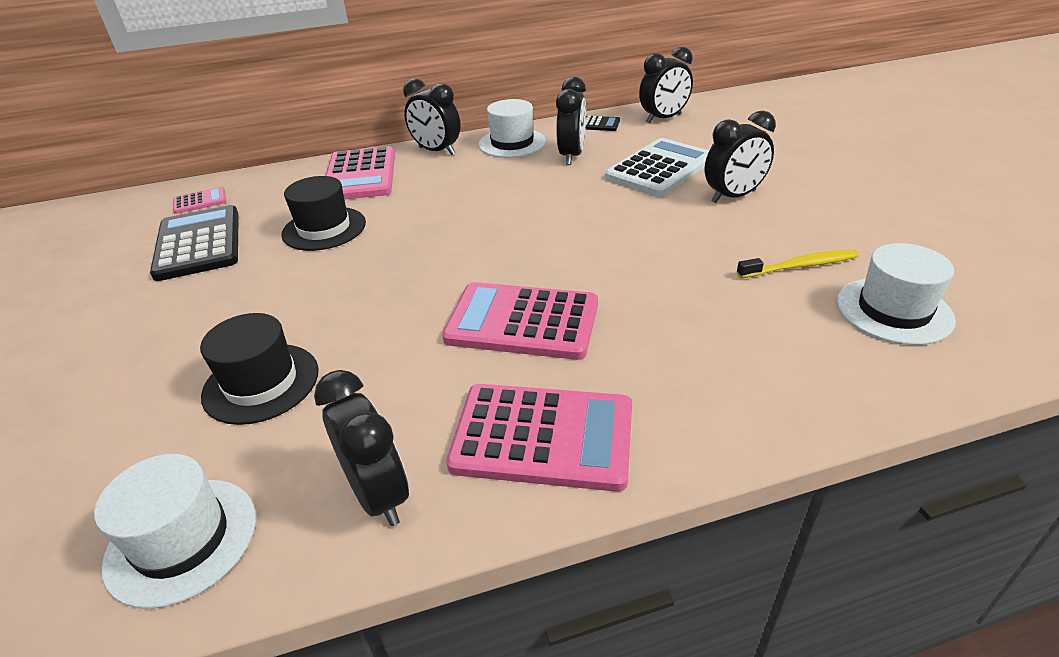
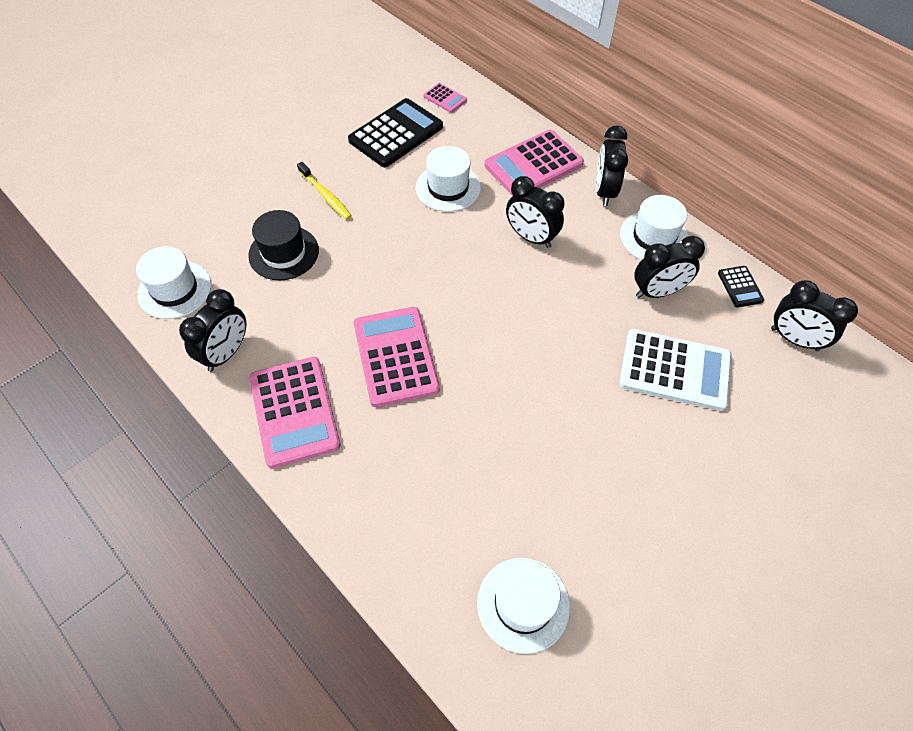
camera: 60 degrees right, 20 degrees up
(324, 229) = (448, 188): black hat -> white hat
(733, 196) = (654, 445): black clock -> black clock (531, 237)
(799, 266) = (557, 522): yellow toothbrush -> yellow toothbrush (326, 195)

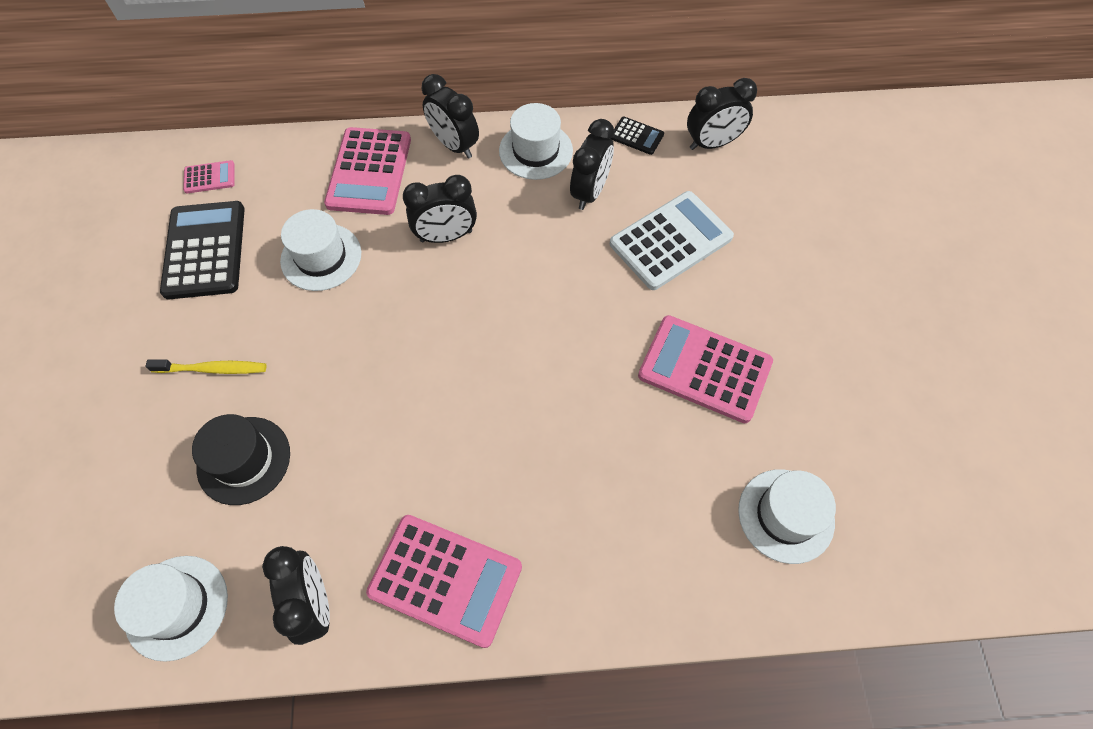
camera: 50 degrees left, 5 degrees up
(395, 356) = (467, 442): pink calculator -> pink calculator (704, 369)

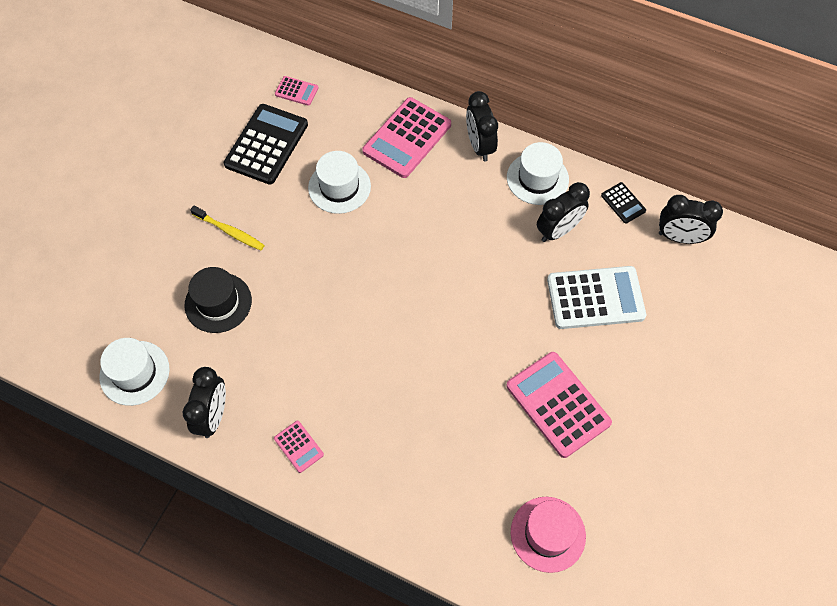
camera: 30 degrees right, 0 degrees up
(445, 579) = (299, 446): pink calculator -> pink calculator, size x0.48
(446, 236) = (433, 213): black clock -> none
(786, 515) = (548, 534): white hat -> pink hat

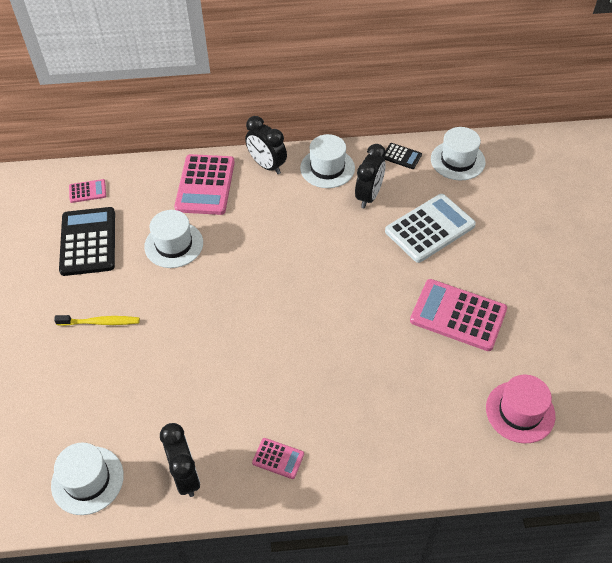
camera: 30 degrees left, 10 degrees down
(218, 302) = (128, 383): black hat -> none
(679, 237) = (457, 160): black clock -> white hat

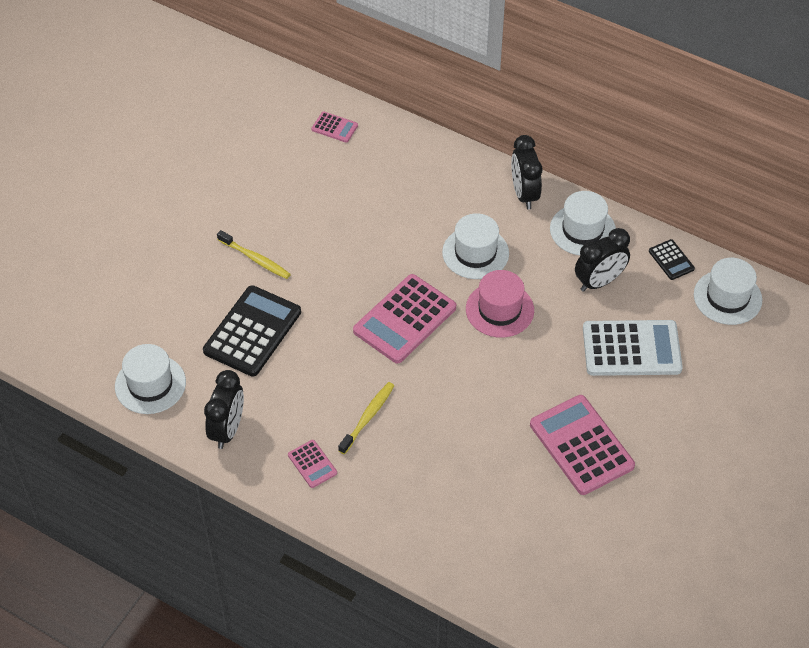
camera: 35 degrees right, 0 degrees up
(88, 242) = (299, 178): black calculator -> black calculator (252, 331)
(174, 244) = (372, 224): white hat -> white hat (475, 253)
(205, 185) = (448, 181): pink calculator -> pink calculator (405, 319)
(290, 392) = (368, 417): none -> yellow toothbrush
(520, 412) = (558, 562): pink hat -> pink hat (499, 310)

